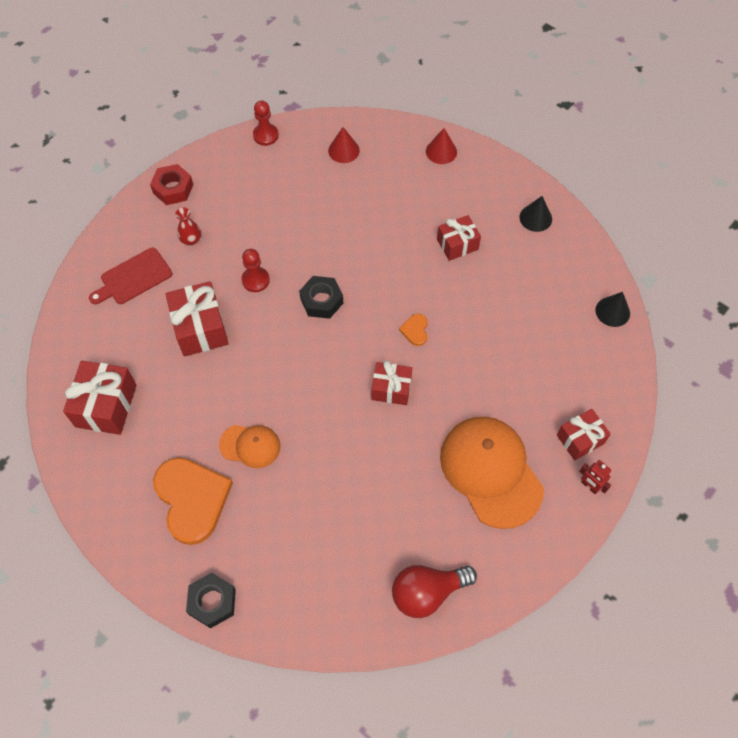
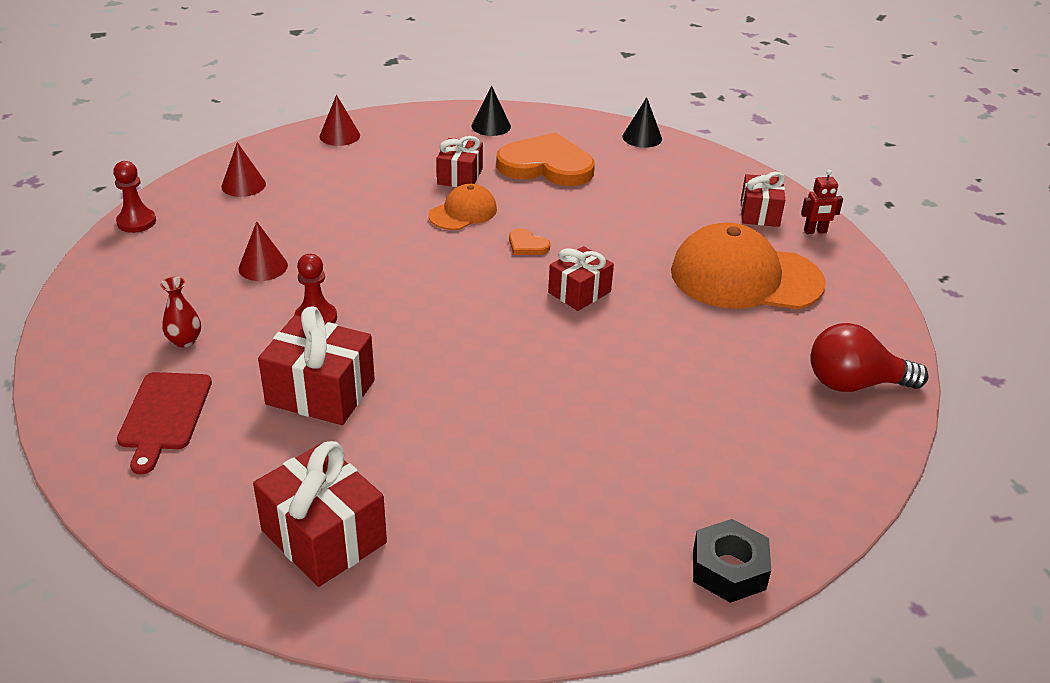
camera: 55 degrees left, 25 degrees down
(173, 189) = (89, 320): red nut -> none
(192, 499) = (560, 517): orange heart -> orange heart (546, 165)
(250, 446) = (536, 429): orange cap -> orange cap (463, 212)
(278, 222) = (263, 267): none -> red cone
(321, 301) = (409, 286): black nut -> none
(427, 592) = (854, 384): red light bulb -> red light bulb turned 75 degrees clockwise

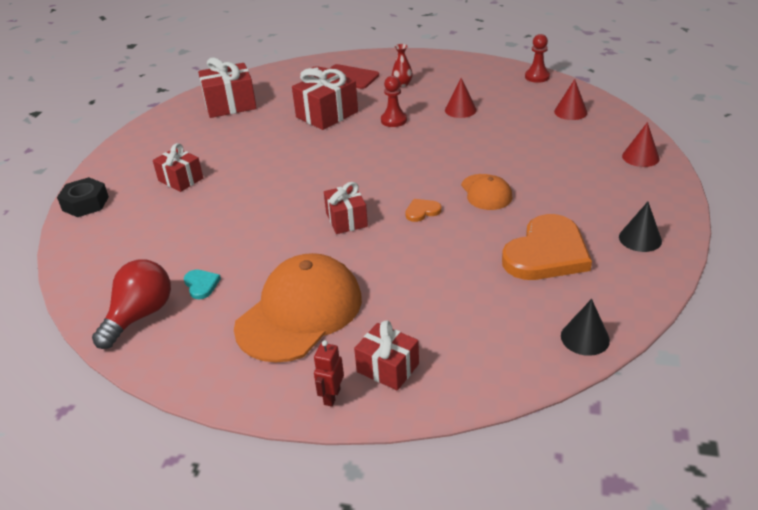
camera: 120 degrees right, 0 degrees up
(460, 176) = (545, 202): red gift -> red gift (180, 179)
(772, 359) = (201, 285): none -> turquoise heart

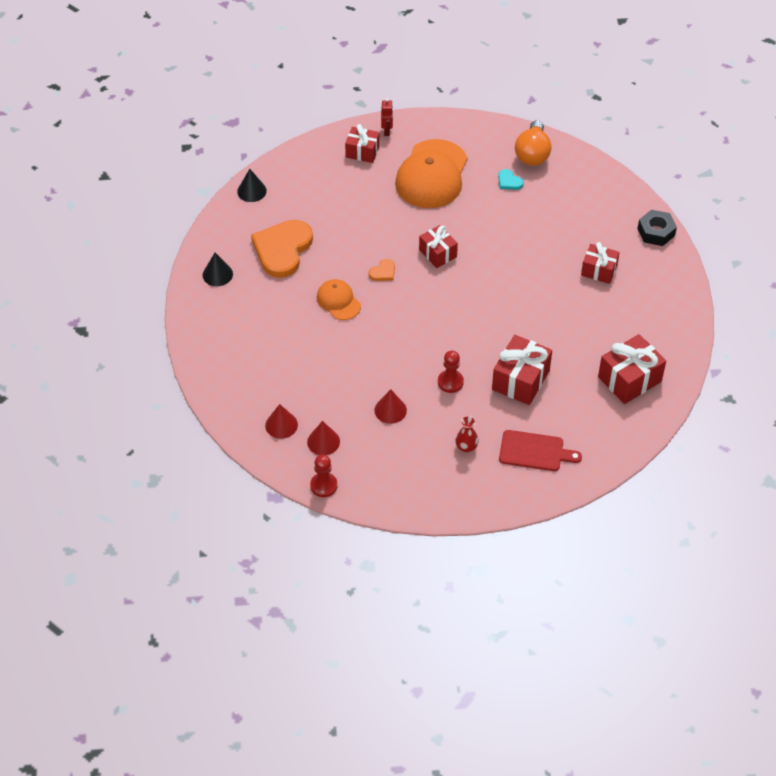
camera: 160 degrees right, 15 degrees up
(140, 315) = (532, 154): red light bulb -> orange light bulb
(640, 157) = (215, 367): red cone -> red cone (323, 441)

